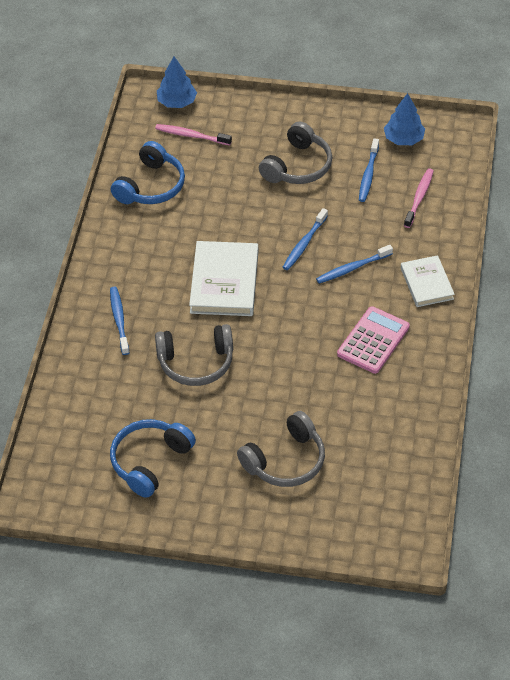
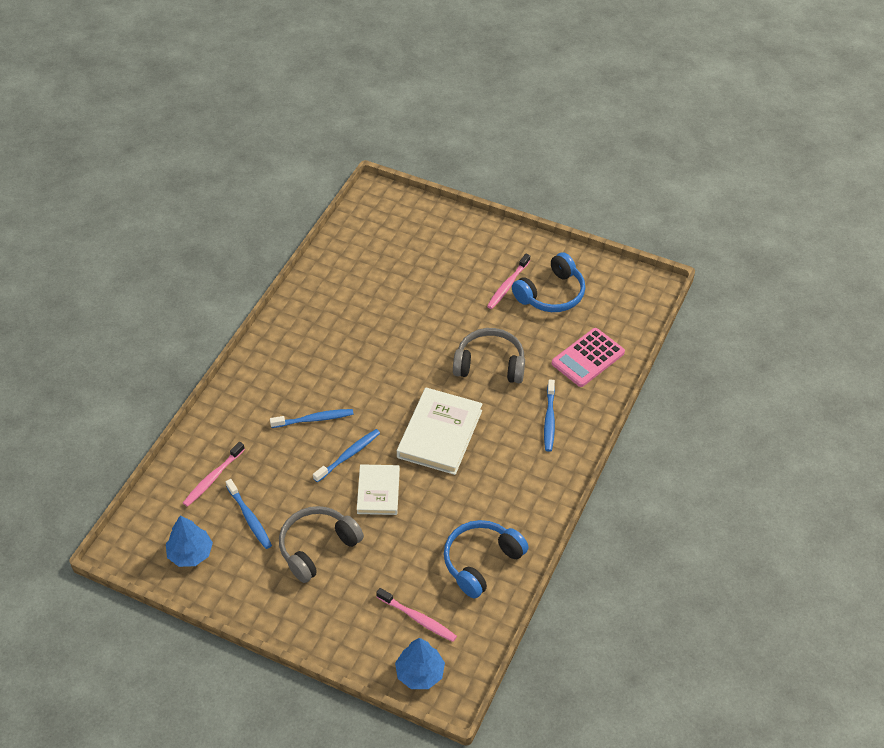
camera: 165 degrees left, 0 degrees up
(203, 460) = (507, 285): none -> pink toothbrush
(285, 461) = (442, 271): grey headphones -> none
(368, 175) = (249, 518): blue toothbrush -> blue toothbrush turned 120 degrees clockwise
(373, 341) = (328, 348): pink calculator -> pink calculator (588, 358)
(426, 283) = (254, 388): white book -> white book (378, 491)

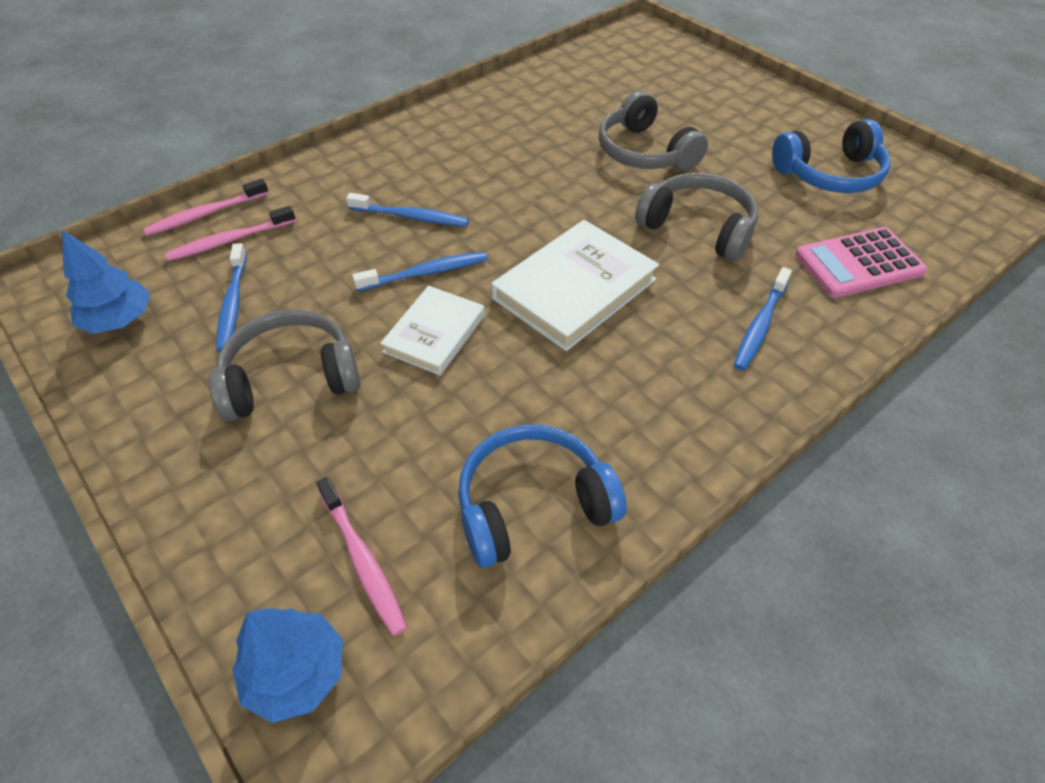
camera: 25 degrees right, 0 degrees up
(432, 315) = (644, 152): none -> grey headphones
(507, 285) = (768, 149): pink toothbrush -> pink toothbrush (206, 214)

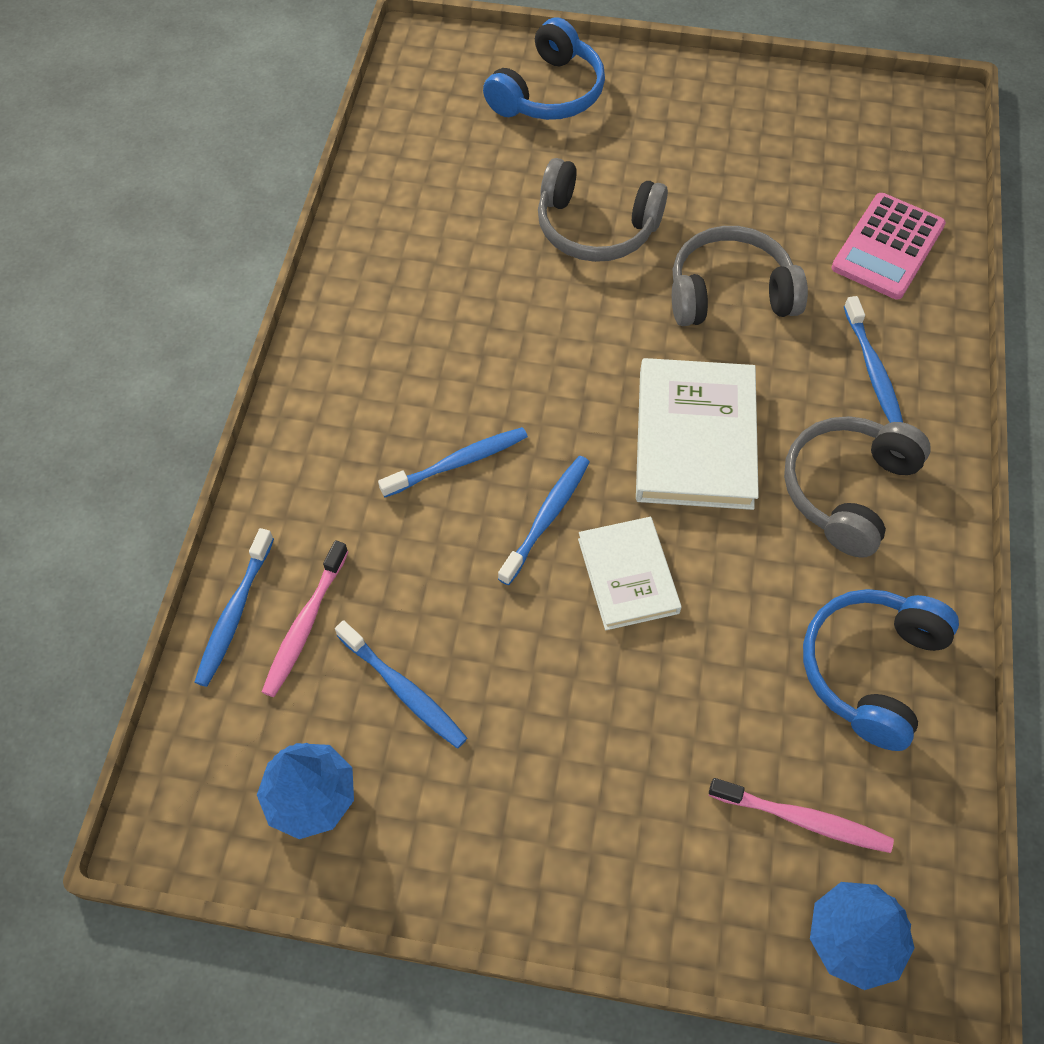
camera: 40 degrees left, 10 degrees up
(206, 214) = (234, 613): pink toothbrush -> blue toothbrush
(291, 378) = (555, 718): grey headphones -> grey headphones (846, 490)
(830, 174) = (780, 152): blue headphones -> blue headphones (549, 93)

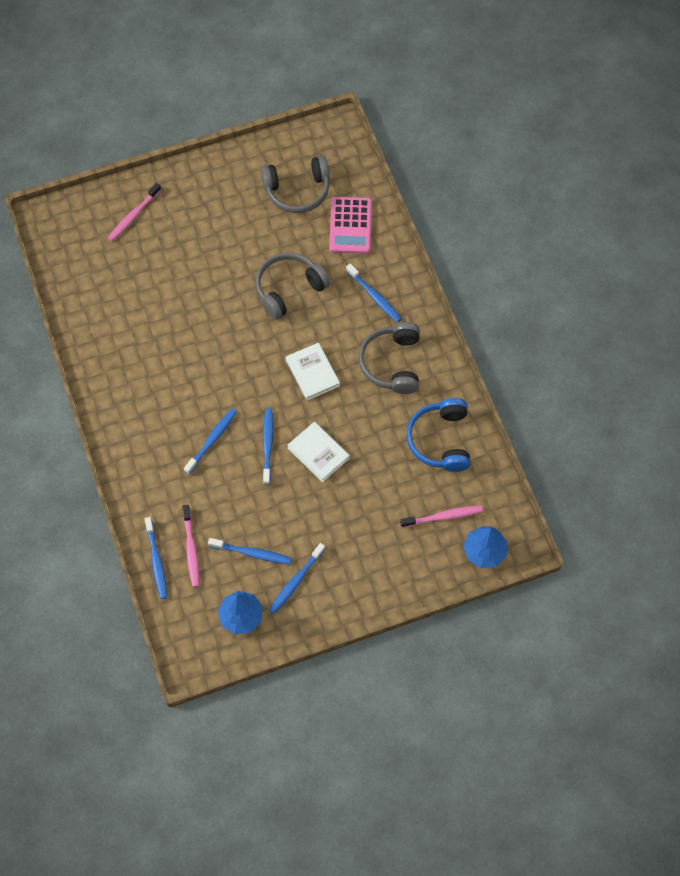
camera: 30 degrees left, 5 degrees up
(449, 787) = (296, 581): none -> blue toothbrush
(549, 93) = (133, 216): blue headphones -> pink toothbrush
(595, 228) = (204, 285): grey headphones -> grey headphones (297, 191)
(694, 438) = (312, 373): white book -> white book, size x0.63

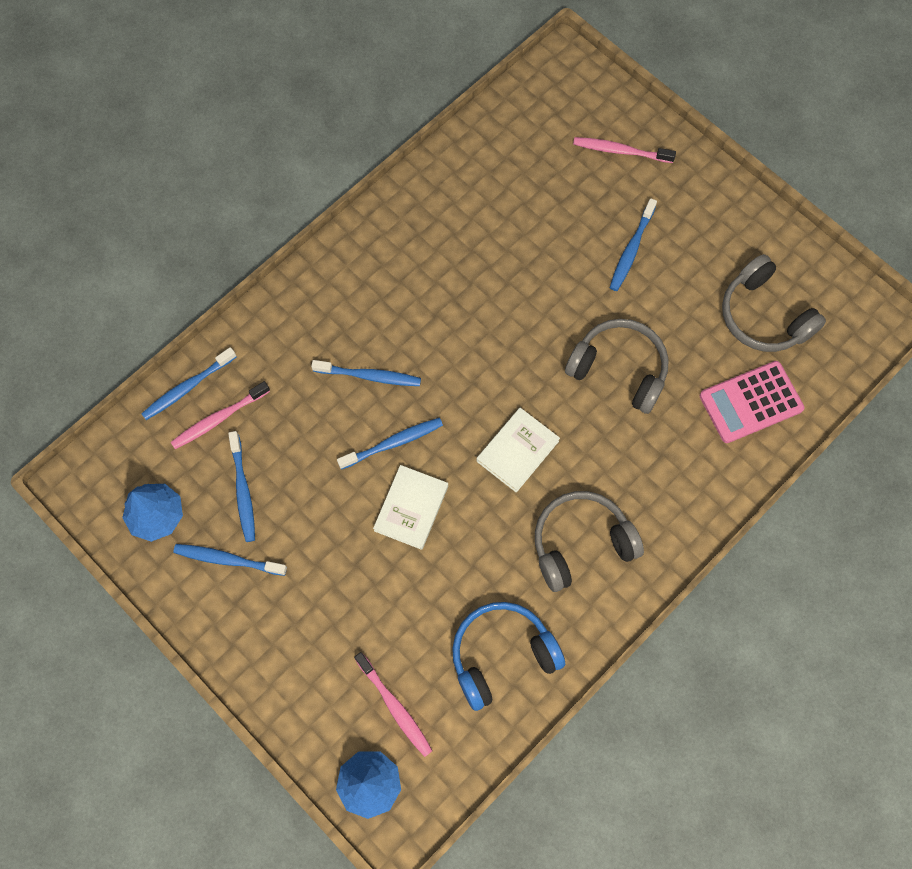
camera: 65 degrees right, 5 degrees up
(374, 296) = (665, 478): blue toothbrush -> blue toothbrush (631, 250)

